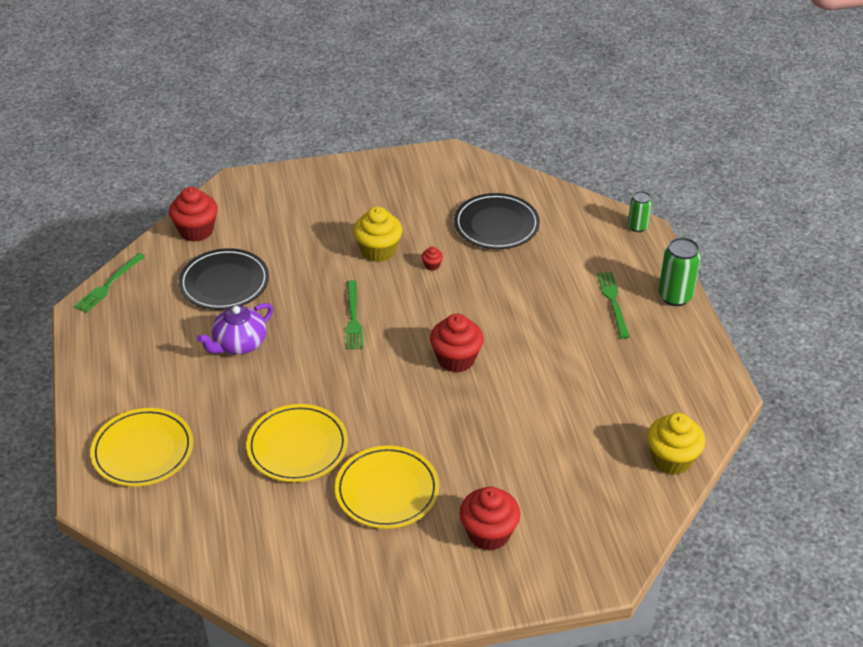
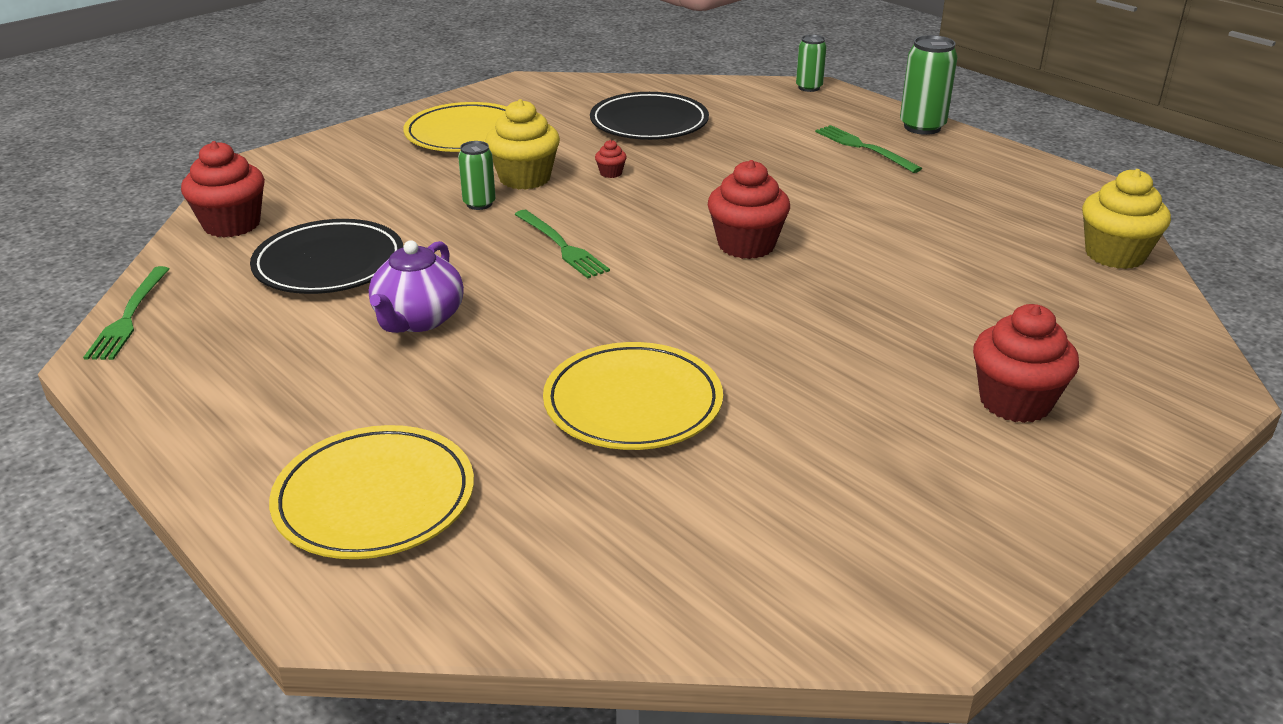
camera: 30 degrees left, 10 degrees down
(336, 264) = (479, 204): none -> green can
(387, 490) = (822, 406): yellow plate -> yellow plate (465, 134)

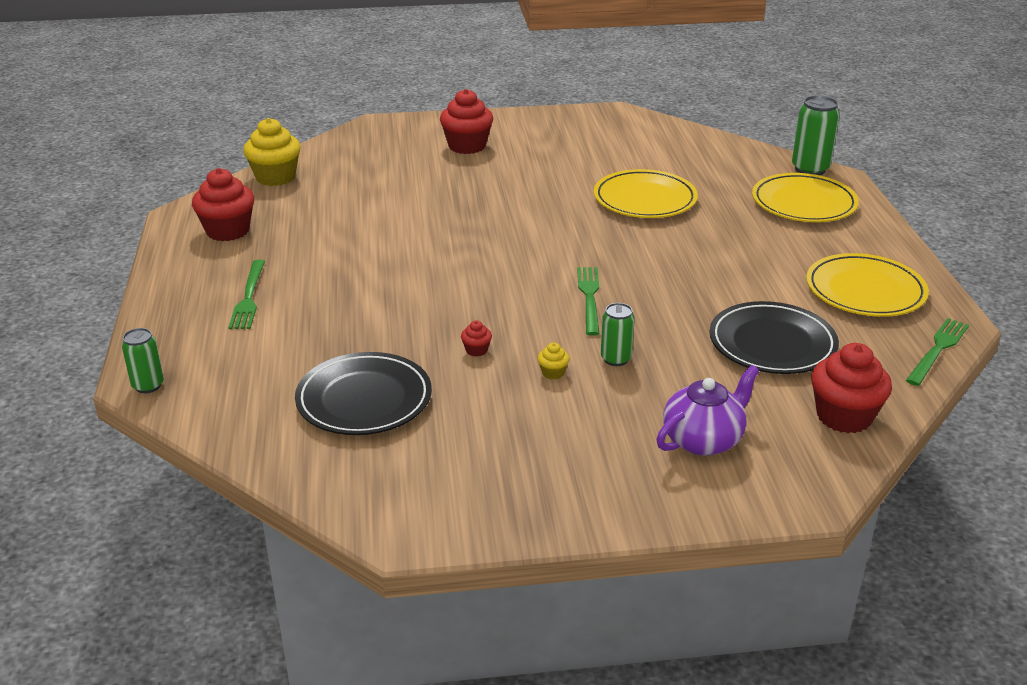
camera: 145 degrees left, 0 degrees up
(418, 320) = (730, 279): purple teapot -> purple teapot (703, 439)
(465, 134) = (553, 459): yellow plate -> yellow plate (865, 291)
(525, 178) = (553, 373): yellow cupcake -> yellow cupcake, size x0.44
(746, 245) = (467, 254): red cupcake -> red cupcake (228, 231)
(922, 127) = (165, 299): green can -> green can (810, 169)

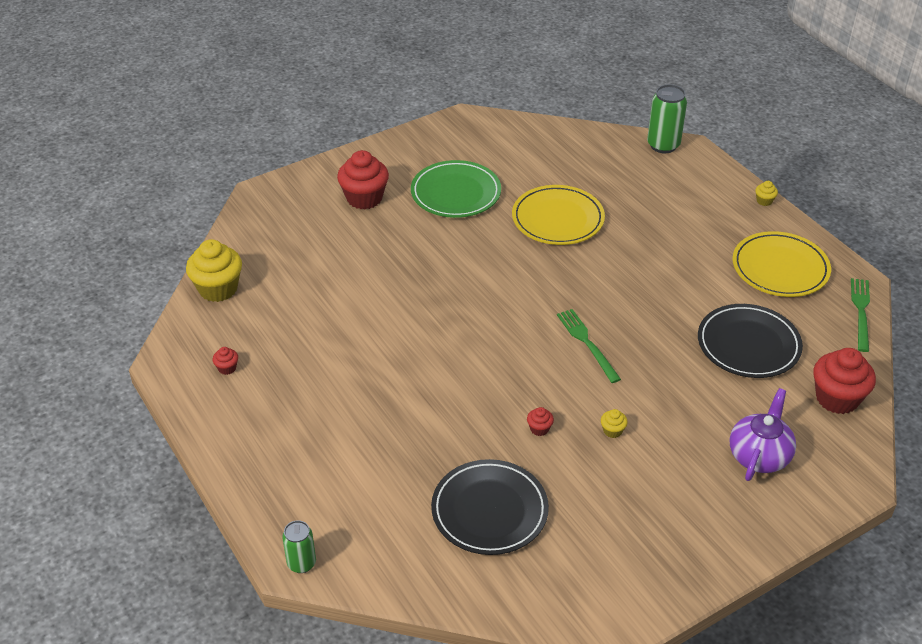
camera: 25 degrees left, 10 degrees up
(228, 231) = (227, 368): red cupcake -> red cupcake, size x0.44
(248, 297) = (309, 438): green fork -> none
(558, 160) = (456, 193): none -> green plate
(616, 359) = (648, 400): green can -> none
(803, 203) = (681, 186): yellow plate -> none
(892, 234) = (764, 201): none -> yellow cupcake

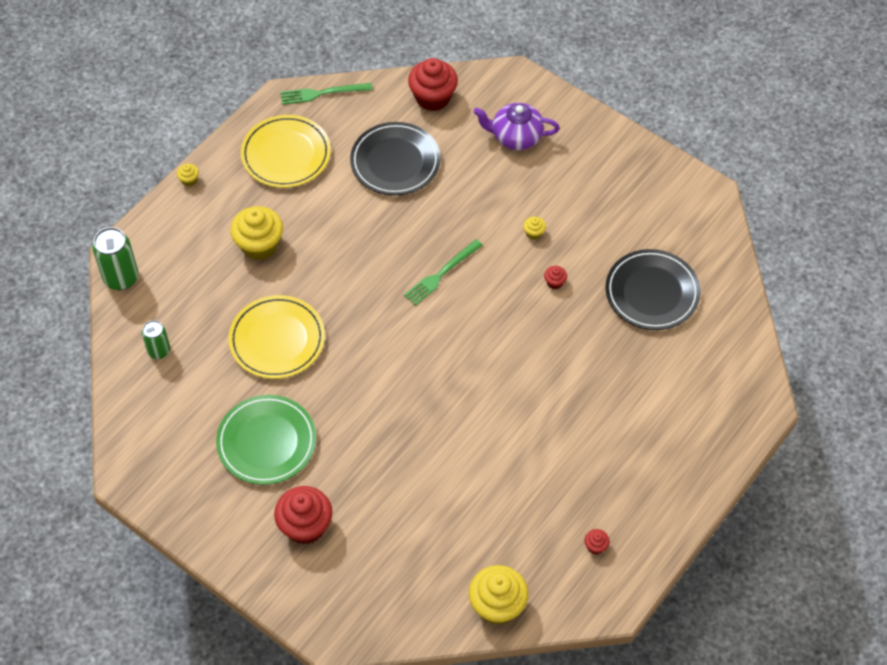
camera: 110 degrees left, 15 degrees up
(301, 563) = (762, 399): green can -> green can (159, 351)
(670, 229) = (259, 245): none -> yellow cupcake

